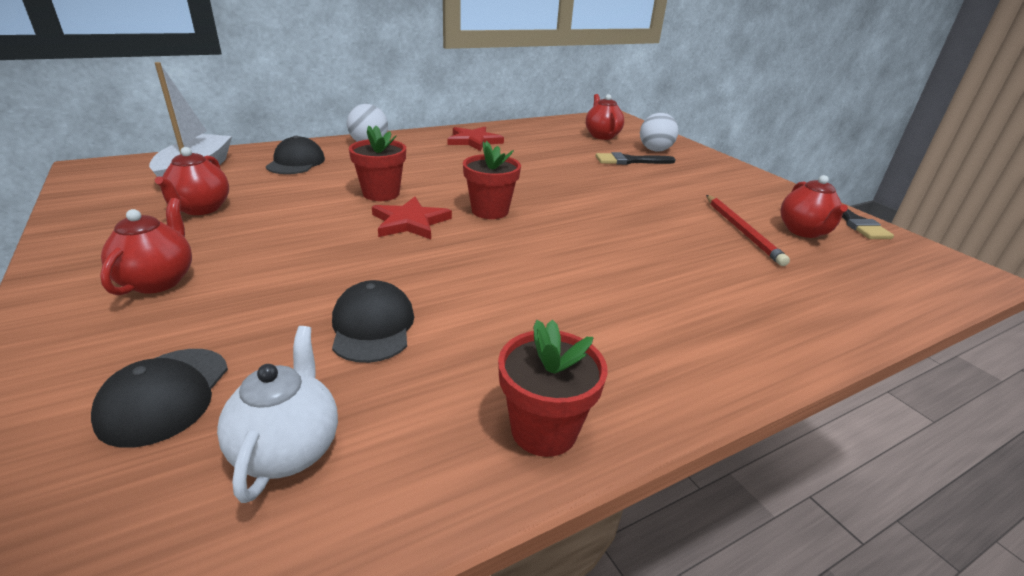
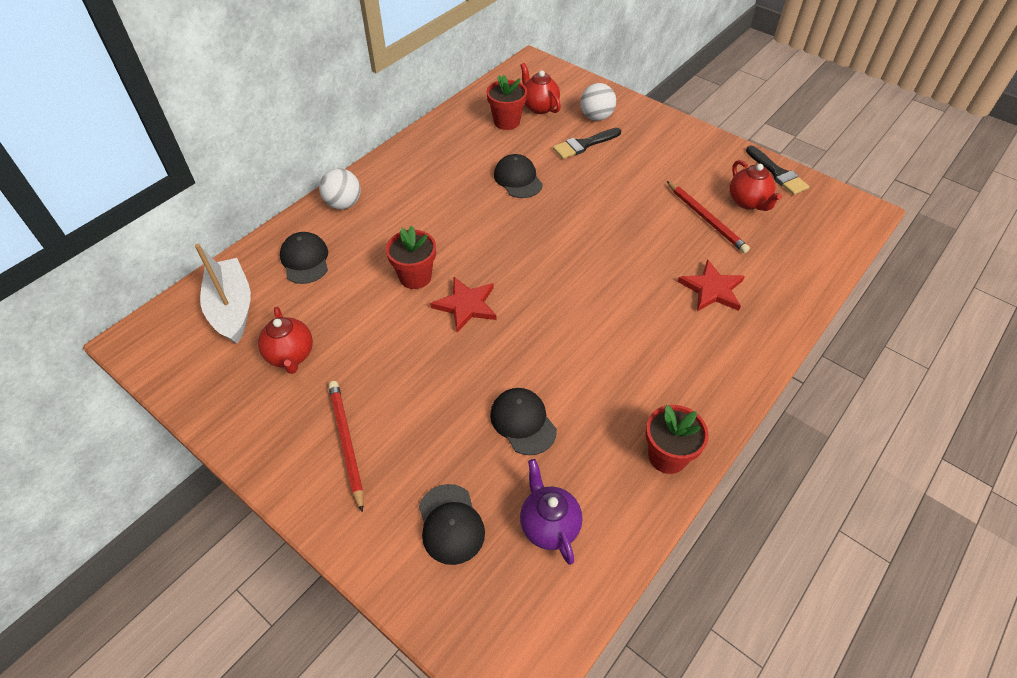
camera: 20 degrees left, 20 degrees up
(158, 281) = (346, 443): red teapot -> red pencil
(288, 450) = (549, 525): white teapot -> purple teapot
(474, 141) = (433, 161): red star -> red star (712, 289)
(490, 211) = (515, 266): red flower pot -> red flower pot (506, 122)
(545, 165) = (518, 179): none -> black cap

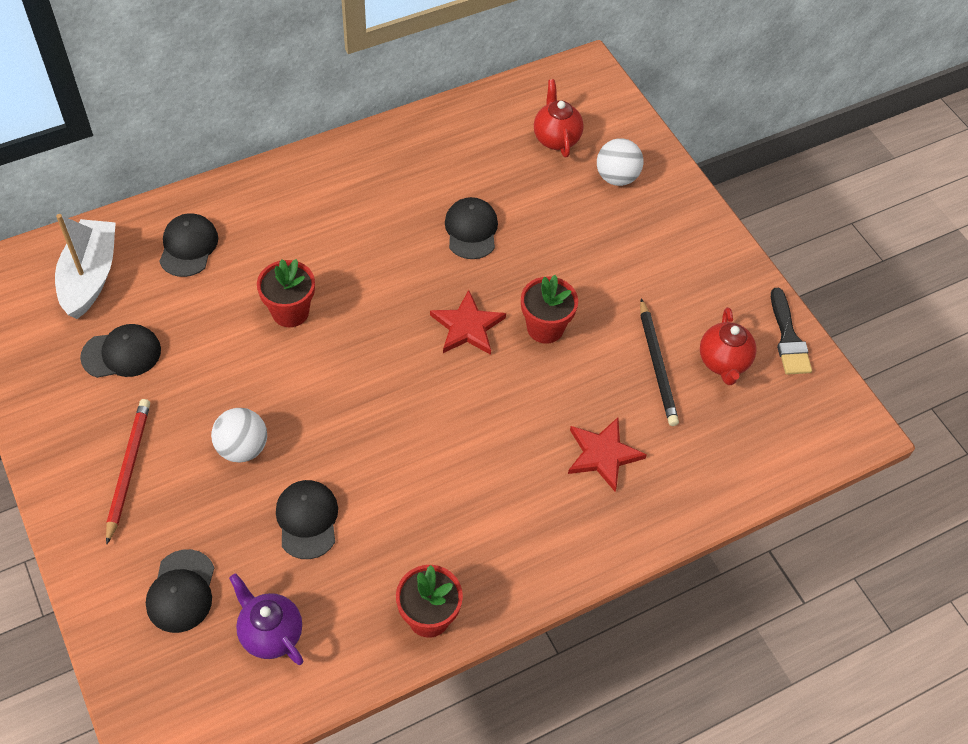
camera: 20 degrees right, 5 degrees up
(291, 356) = (121, 353): red teapot -> black cap
(343, 204) = (262, 191): white ball -> white ball (242, 448)
(466, 305) = (324, 367): red star -> red star (467, 326)
(506, 122) = (504, 146): red flower pot -> red flower pot (545, 328)
(549, 525) = (270, 633): purple teapot -> purple teapot turned 45 degrees counterclockwise
(584, 144) = (577, 211): black brush -> none
(706, 219) = (657, 365): red pencil -> black pencil

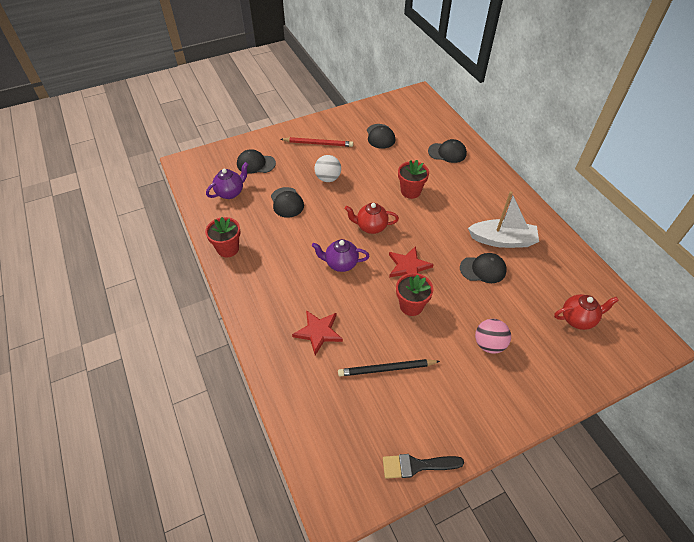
camera: 95 degrees right, 5 degrees down
(90, 277) = (423, 123): white boat -> white boat (502, 240)
(307, 520) = (287, 202): black cap -> black cap turned 75 degrees clockwise
(463, 424) = (341, 264): none -> purple teapot
(605, 241) = (489, 344): none -> pink ball
(616, 177) = (551, 356): white ball -> none
(723, 362) = (391, 413): red teapot -> red teapot (371, 227)

